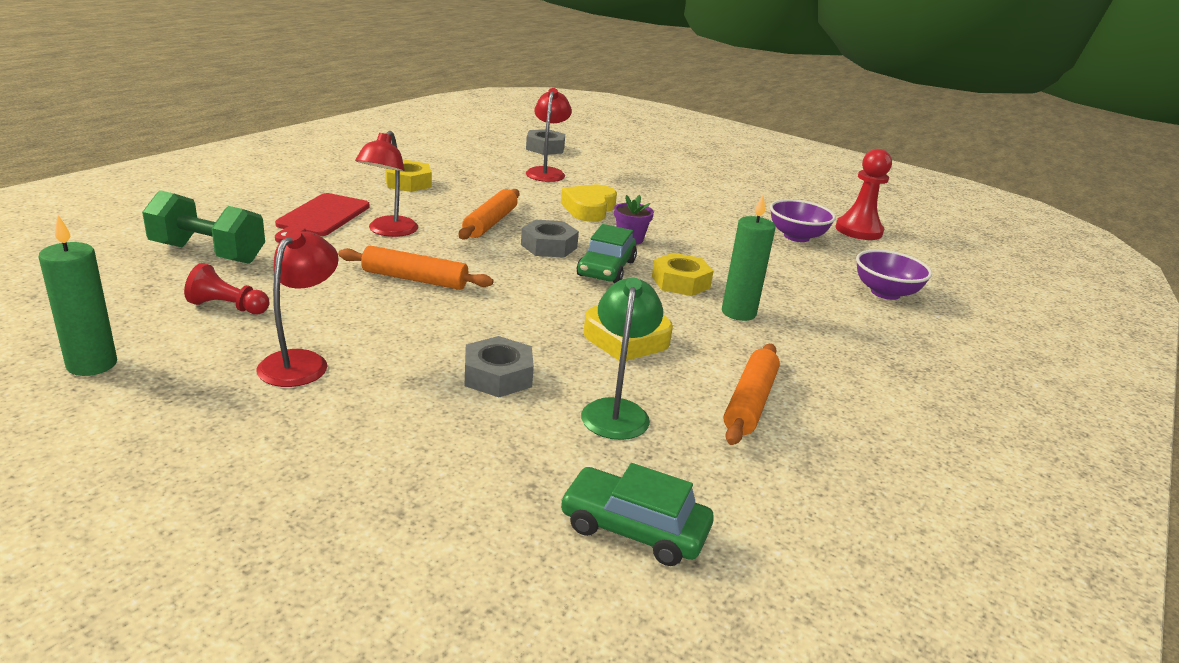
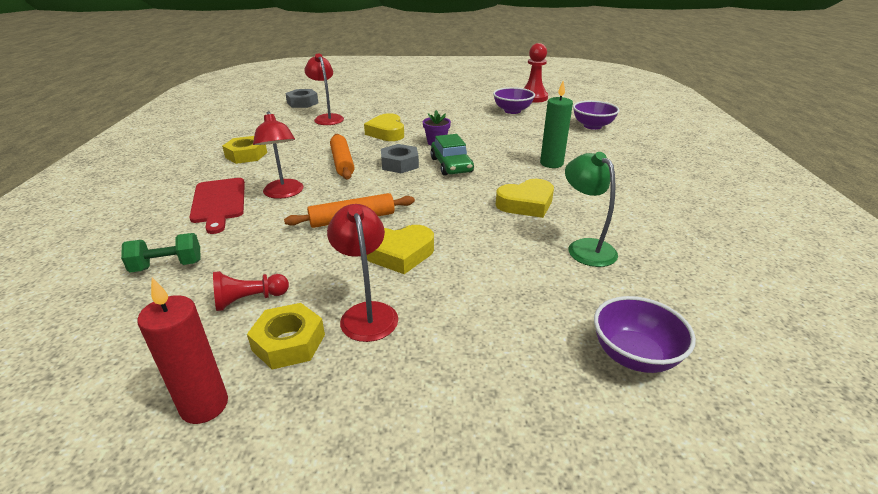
camera: 30 degrees left, 5 degrees up
(92, 364) = (204, 405): green candle -> red candle
(208, 253) = (167, 266): green dumbbell -> green dumbbell, size x0.64
(408, 328) = (399, 254): none -> yellow heart
(485, 524) = (634, 355): none -> purple bowl
(498, 376) = (497, 258): grey nut -> none
(634, 528) = (696, 311): green car -> none
(680, 282) = (499, 158): yellow nut -> yellow nut (289, 342)
(749, 402) = (630, 211): orange rolling pin -> none

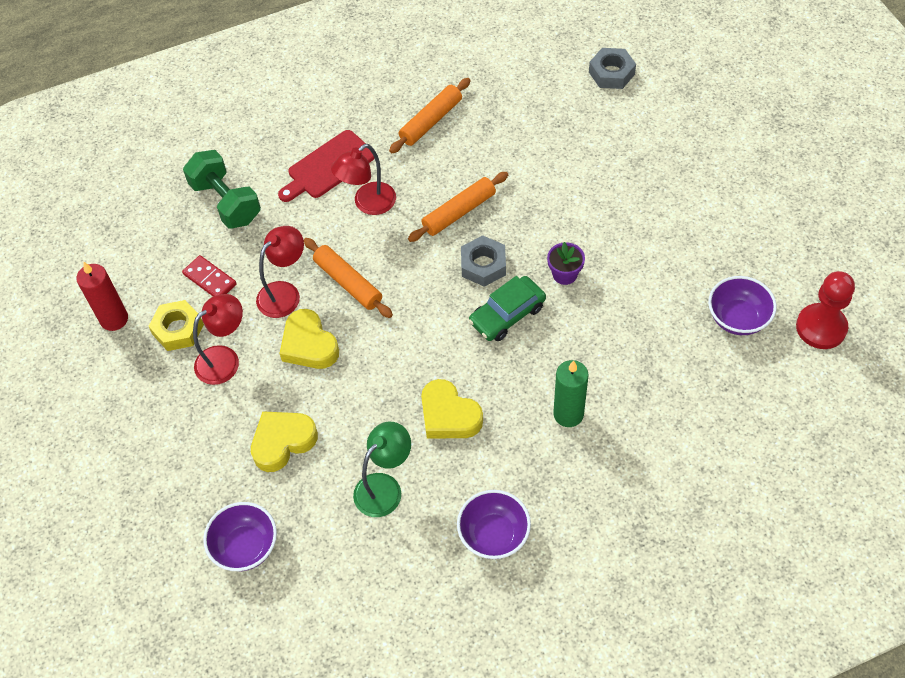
camera: 70 degrees right, 25 degrees up
(167, 266) = (226, 202): green dumbbell -> green dumbbell, size x1.55
(246, 155) = (431, 121): yellow nut -> orange rolling pin
(249, 300) = (210, 279): red pawn -> red domino
(327, 118) = (576, 128): red lamp -> red lamp (285, 293)
(387, 132) = (566, 211): yellow heart -> yellow heart (283, 442)
(592, 126) = (735, 435): purple bowl -> purple bowl (494, 535)

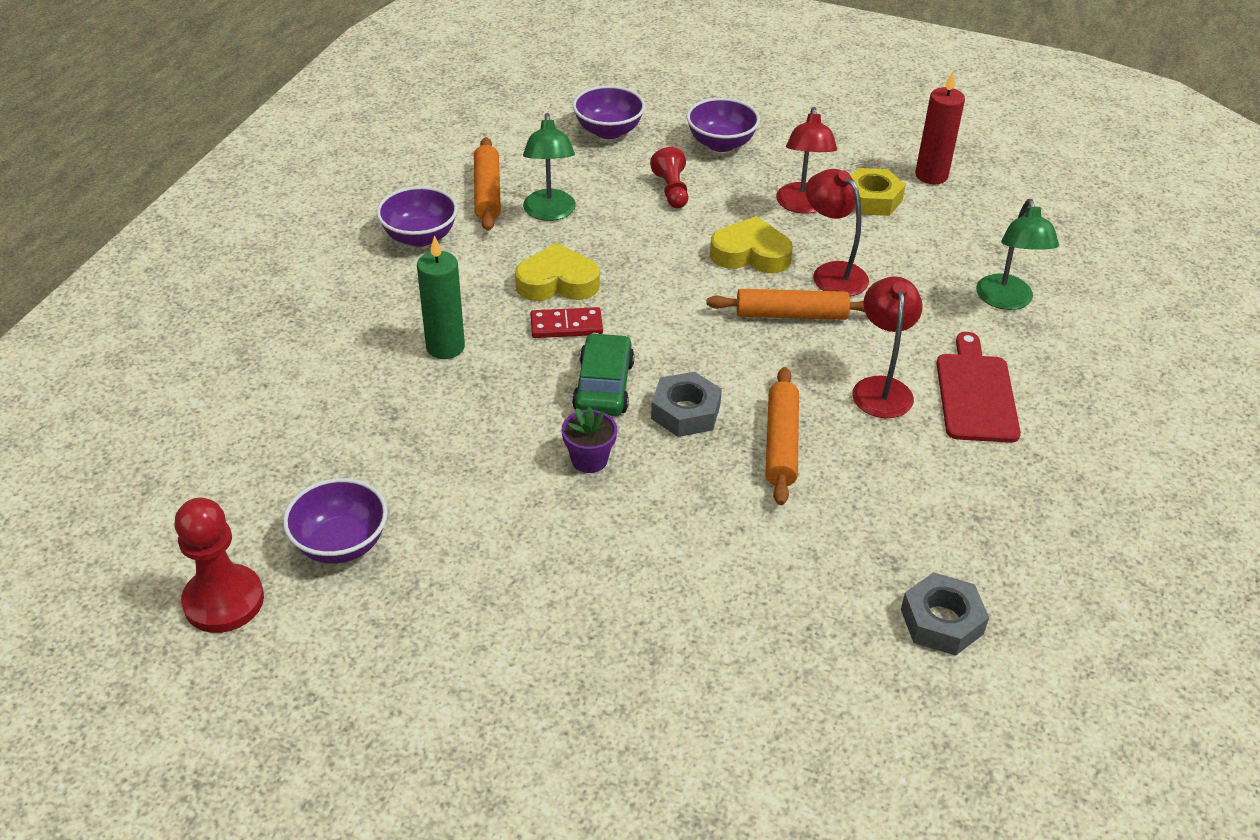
camera: 130 degrees right, 15 degrees down
(191, 463) = (721, 144): none -> purple bowl
(210, 279) = (910, 242): red domino -> red domino (566, 326)
(226, 202) = (1006, 301): green dumbbell -> green lamp
(283, 442) = (671, 190): yellow heart -> red pawn
(285, 293) = (832, 273): red lamp -> red lamp turned 150 degrees clockwise
(431, 121) = (956, 517): orange rolling pin -> orange rolling pin (487, 192)
(611, 73) = (839, 766): grey nut -> grey nut (941, 621)

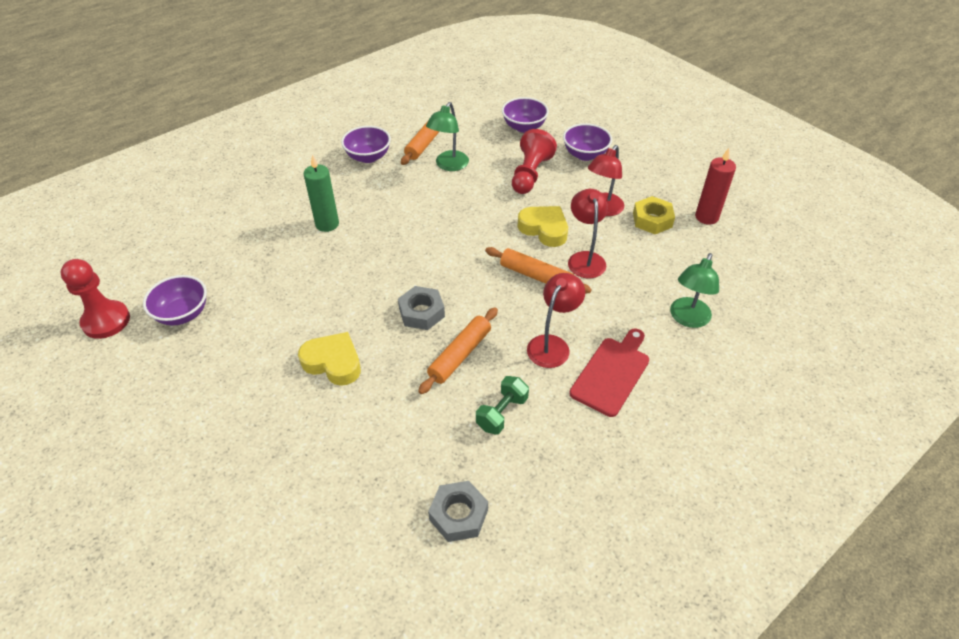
camera: 30 degrees right, 5 degrees up
(557, 282) = (418, 208): yellow heart -> yellow heart (333, 362)
(566, 326) = (400, 235): red domino -> none
(589, 460) = (344, 319): purple flower pot -> none
(603, 386) = (390, 278): green car -> none
(671, 190) = (530, 174): red pawn -> red pawn, size x1.58
(891, 489) = (502, 413): none -> green dumbbell

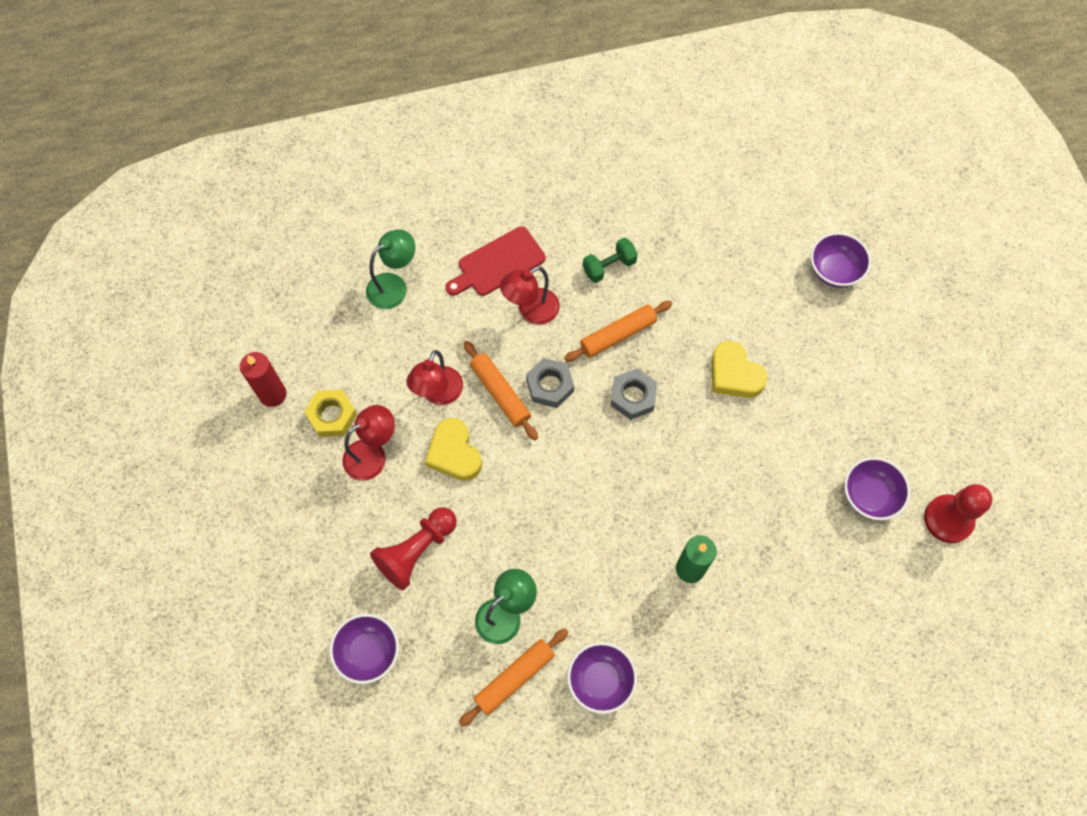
camera: 155 degrees left, 20 degrees up
(458, 515) = (679, 205): grey nut -> grey nut (550, 386)
(585, 154) = (328, 557): purple bowl -> purple bowl (834, 271)

